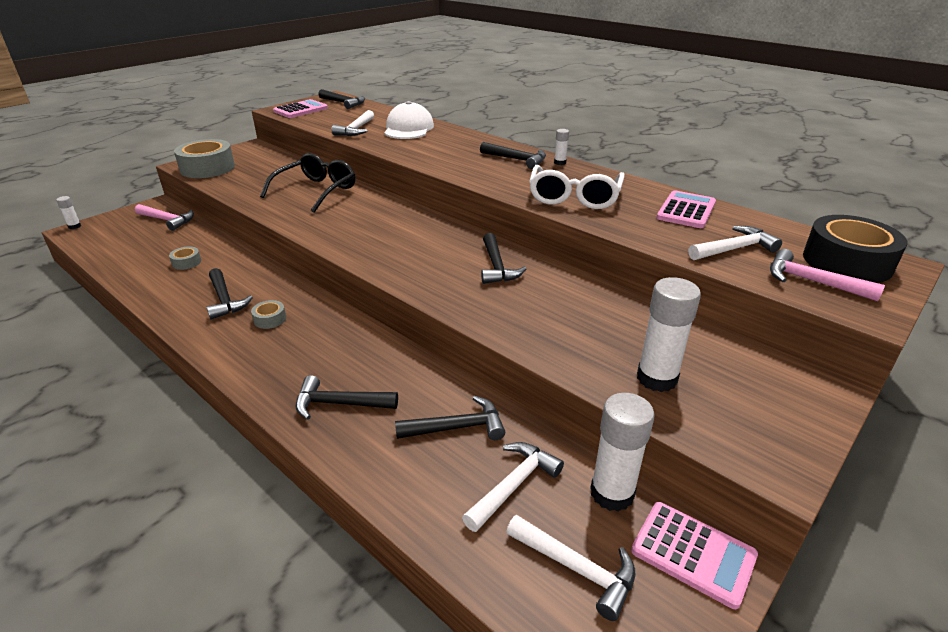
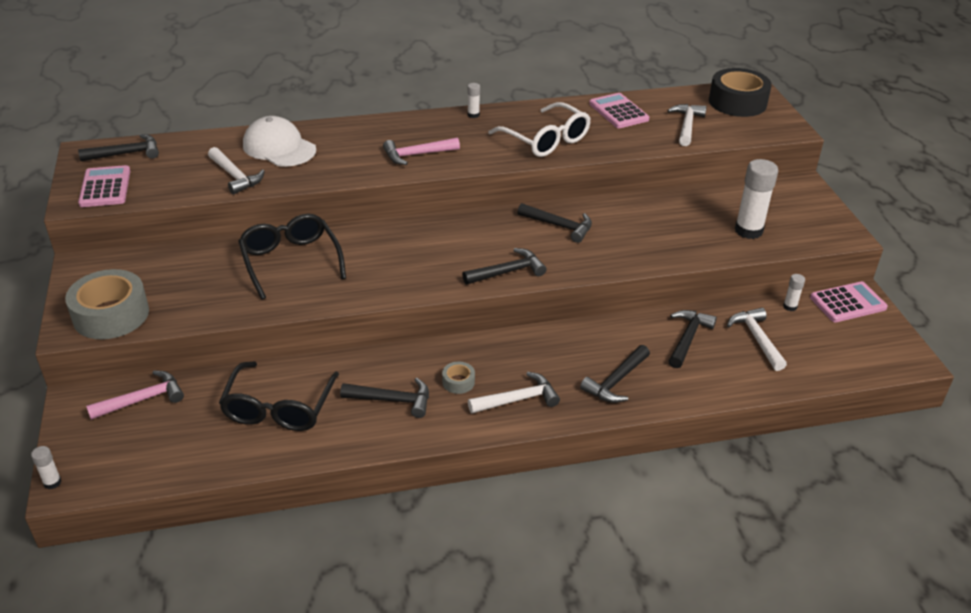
camera: 55 degrees left, 5 degrees up
(186, 262) = (279, 408): grey tape -> black glasses
(517, 160) = (440, 129): black hammer -> black hammer (508, 272)
(577, 569) = (831, 345): white hammer -> white hammer (518, 399)
(612, 493) = (790, 306): white glue stick -> white glue stick, size x0.48
(811, 281) = (746, 125): pink hammer -> pink hammer (416, 155)

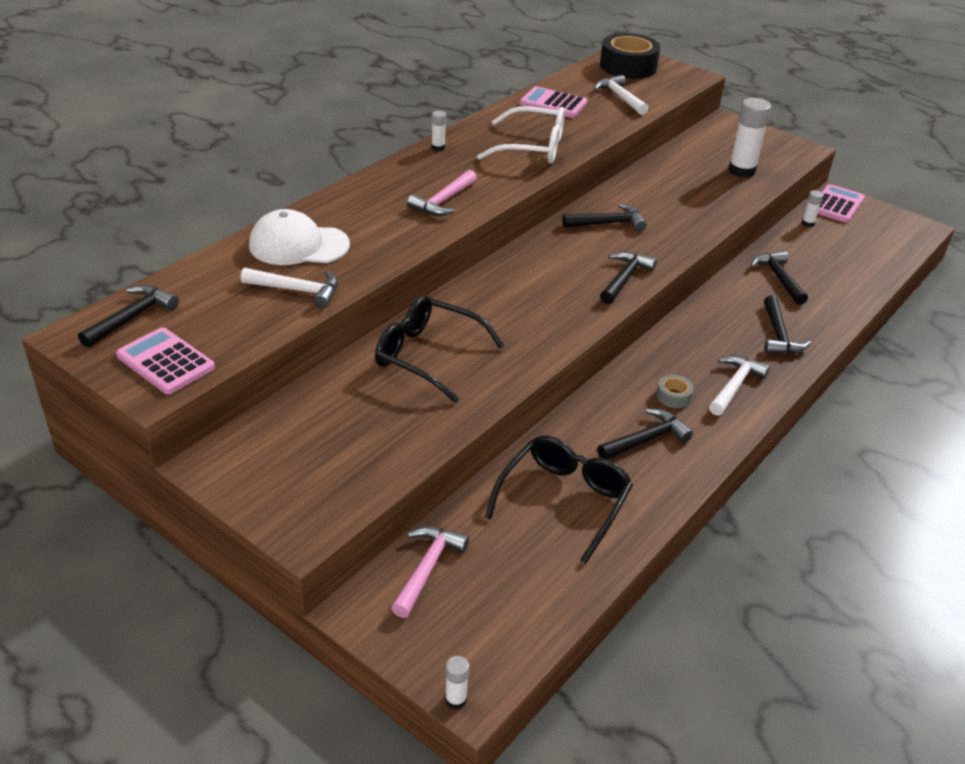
camera: 40 degrees left, 0 degrees up
(111, 315) = (324, 495): grey tape -> none
(279, 408) = (564, 500): black glasses -> black glasses turned 120 degrees counterclockwise
(756, 338) = (819, 257): white hammer -> none

